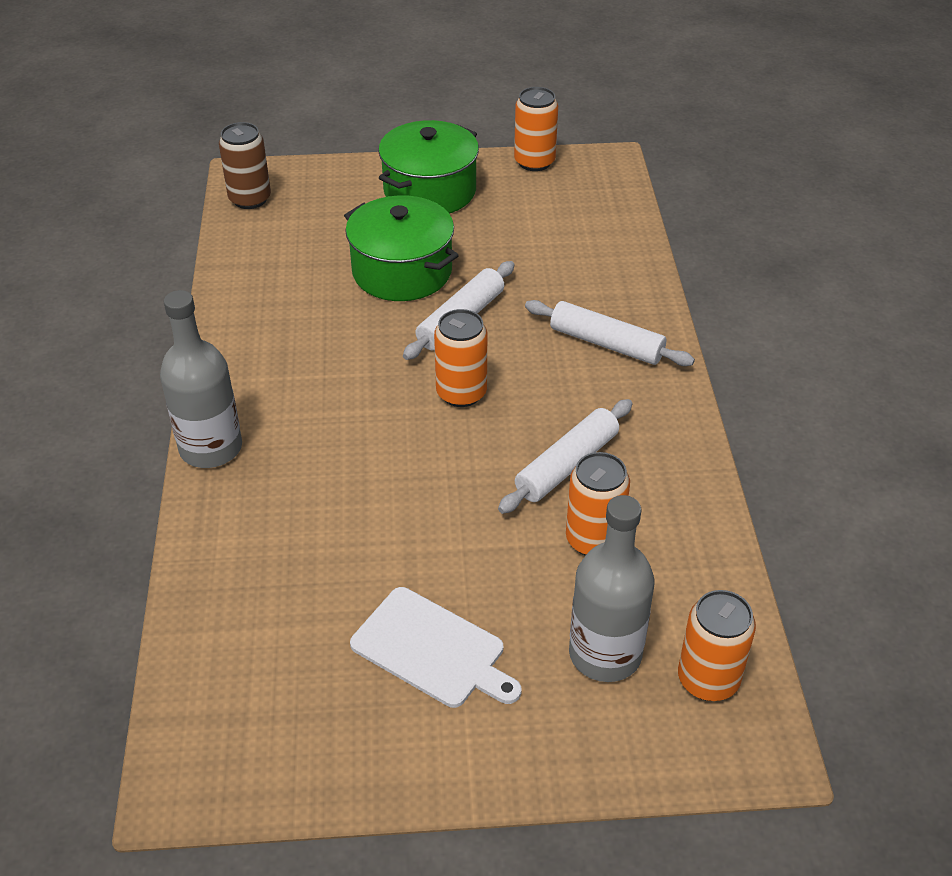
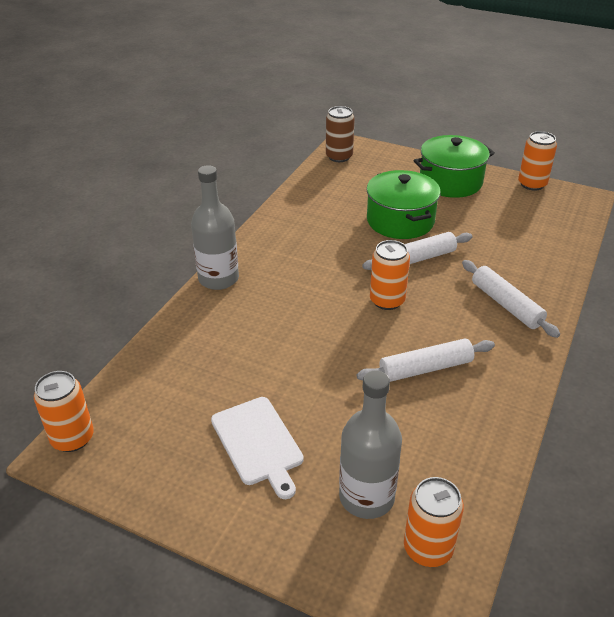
camera: 30 degrees right, 5 degrees down
(593, 539) = (411, 421): orange can -> orange can (72, 438)

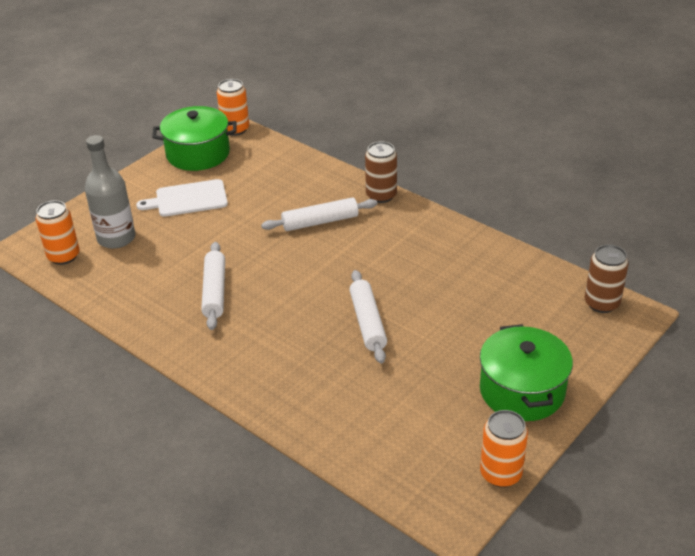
camera: 105 degrees right, 0 degrees up
(218, 279) = (381, 195): grey bottle -> brown can
(387, 301) = (310, 287): orange can -> none
(400, 221) = (443, 325): green pot -> green pot (198, 153)
(506, 305) = (270, 366): white rolling pin -> white rolling pin (320, 222)

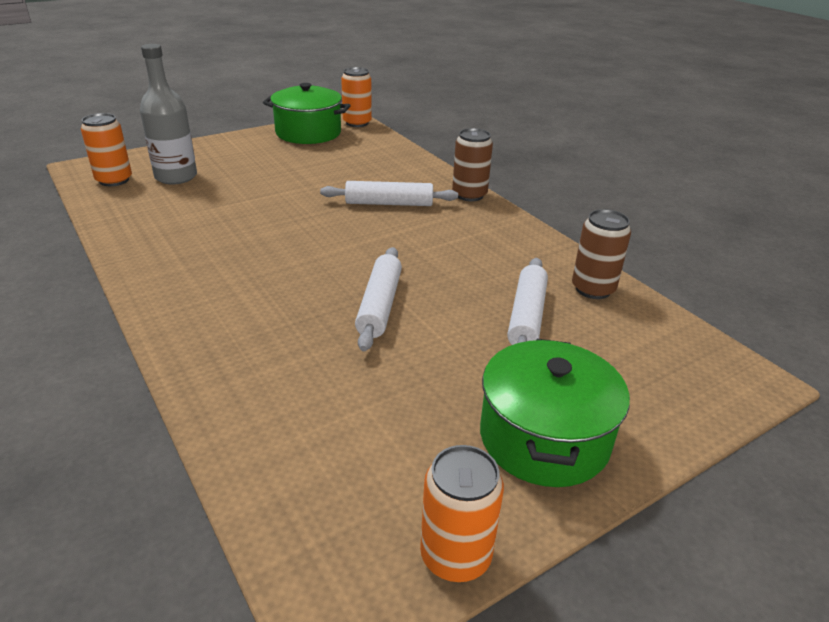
camera: 15 degrees right, 5 degrees down
(188, 199) = (270, 162): white cutting board -> none
(215, 291) = (231, 238): white rolling pin -> white rolling pin (527, 316)
(601, 303) = (703, 355): brown can -> brown can (593, 289)

